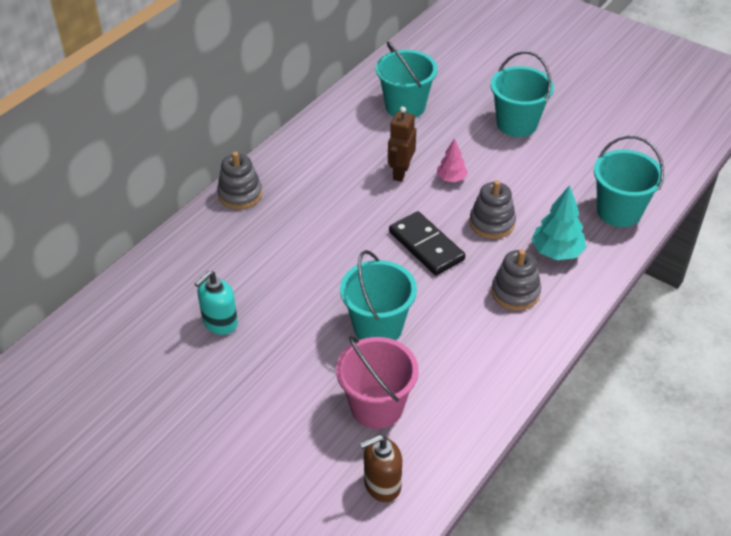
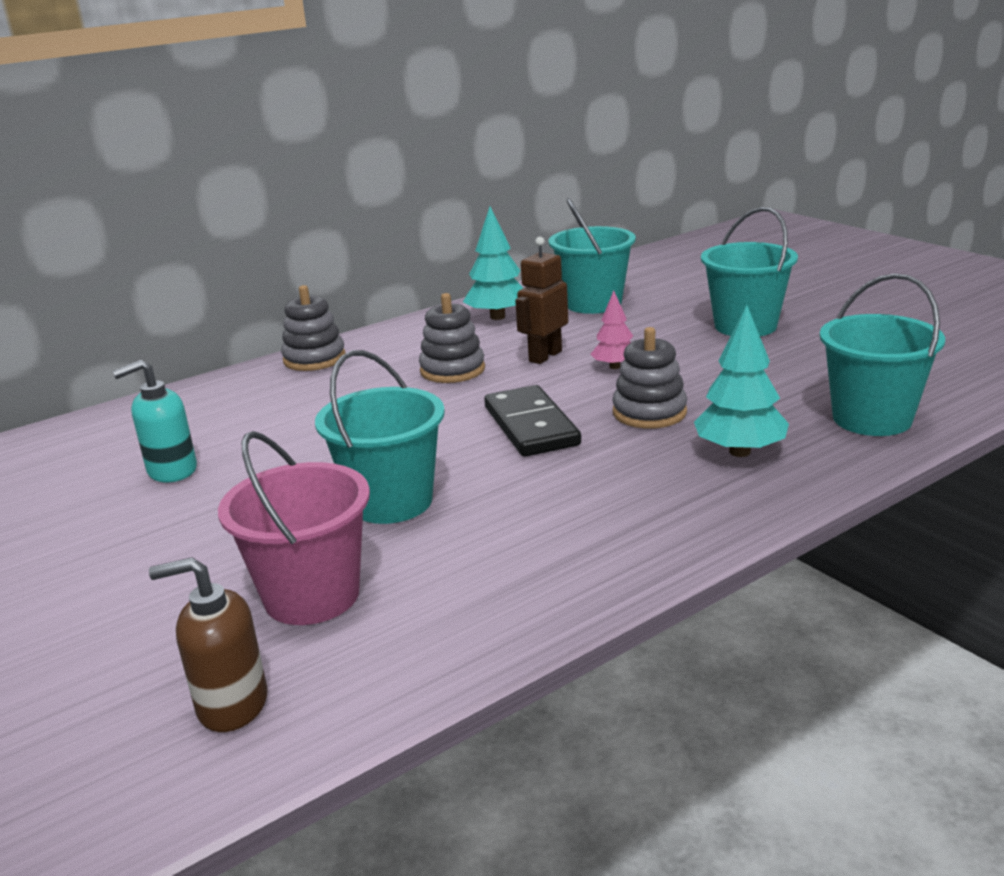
camera: 20 degrees right, 20 degrees down
(345, 130) = (497, 317): none -> turquoise tree
(515, 292) = (642, 489): grey stacking toy -> grey stacking toy (452, 370)

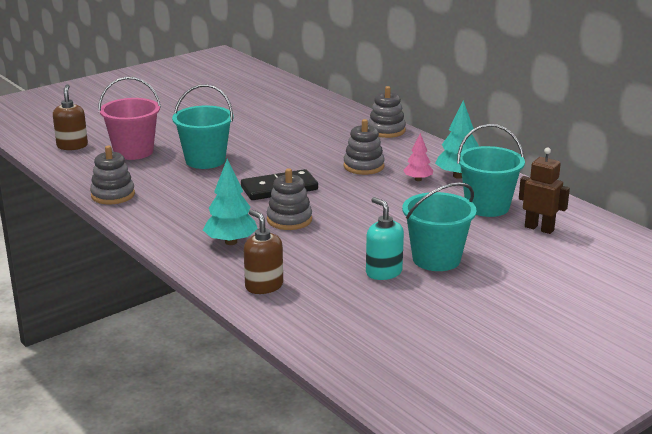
camera: 85 degrees right, 0 degrees up
(171, 471) = (251, 115): turquoise soap dispenser -> turquoise soap dispenser (383, 272)
(545, 356) = (383, 191): brown robot -> brown robot (539, 228)
(555, 594) = (113, 195): none -> grey stacking toy
(614, 366) = (362, 212): pink tree -> pink tree (418, 179)
(872, 418) = (264, 286): turquoise bucket -> brown soap dispenser

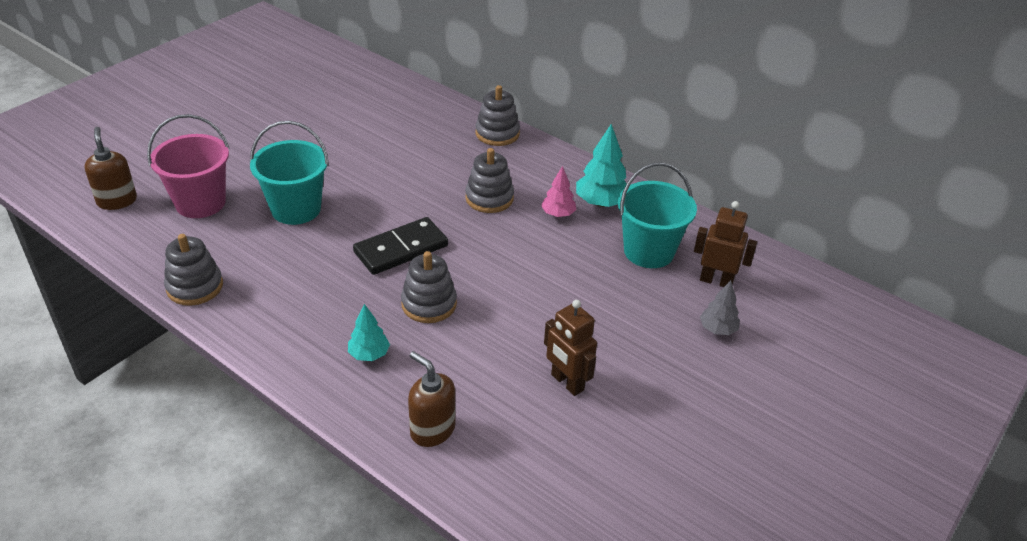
camera: 15 degrees left, 15 degrees up
(231, 242) = (369, 354): turquoise tree -> turquoise tree, size x0.62
(383, 272) = (567, 382): turquoise soap dispenser -> brown robot
(436, 259) = (620, 350): turquoise bucket -> none
(527, 255) = (717, 329): none -> grey tree

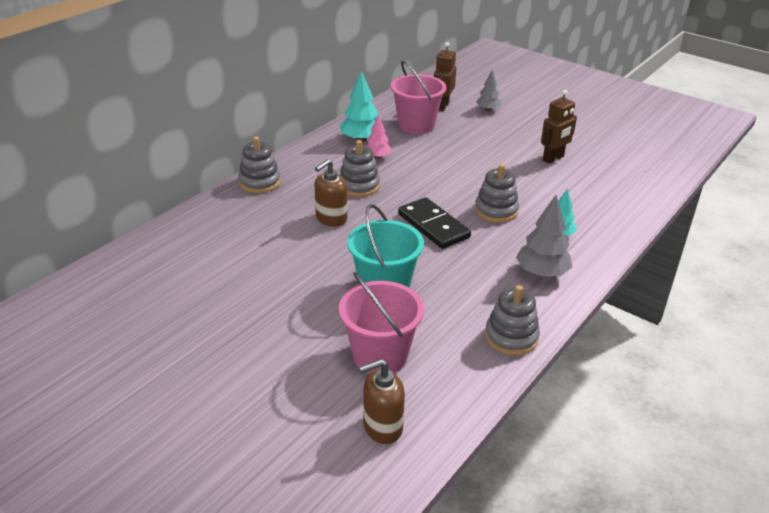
camera: 90 degrees left, 5 degrees down
(294, 326) = (541, 273): none -> grey tree
(432, 430) = (616, 205): brown soap dispenser -> brown soap dispenser (331, 219)
(648, 251) = (416, 125): turquoise bucket -> pink bucket

